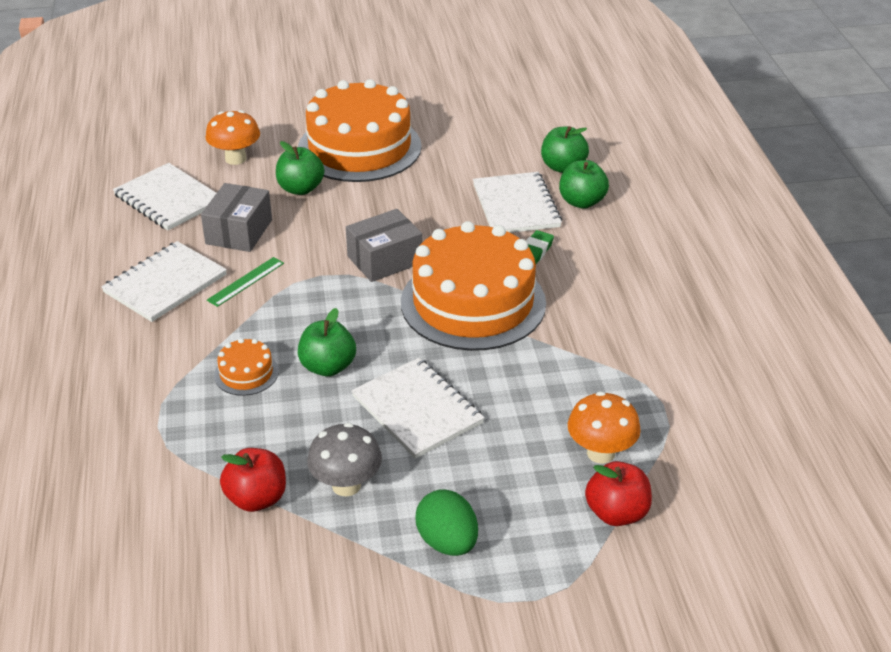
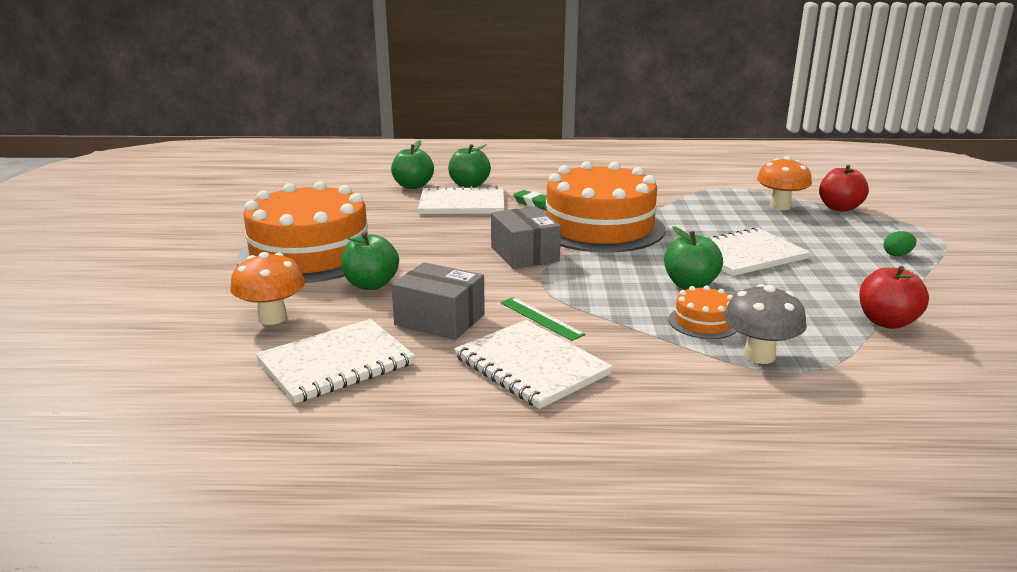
camera: 80 degrees left, 15 degrees down
(346, 485) = (850, 285): grey mushroom -> grey mushroom (759, 356)
(447, 542) = (897, 255): green egg -> green egg, size x0.55

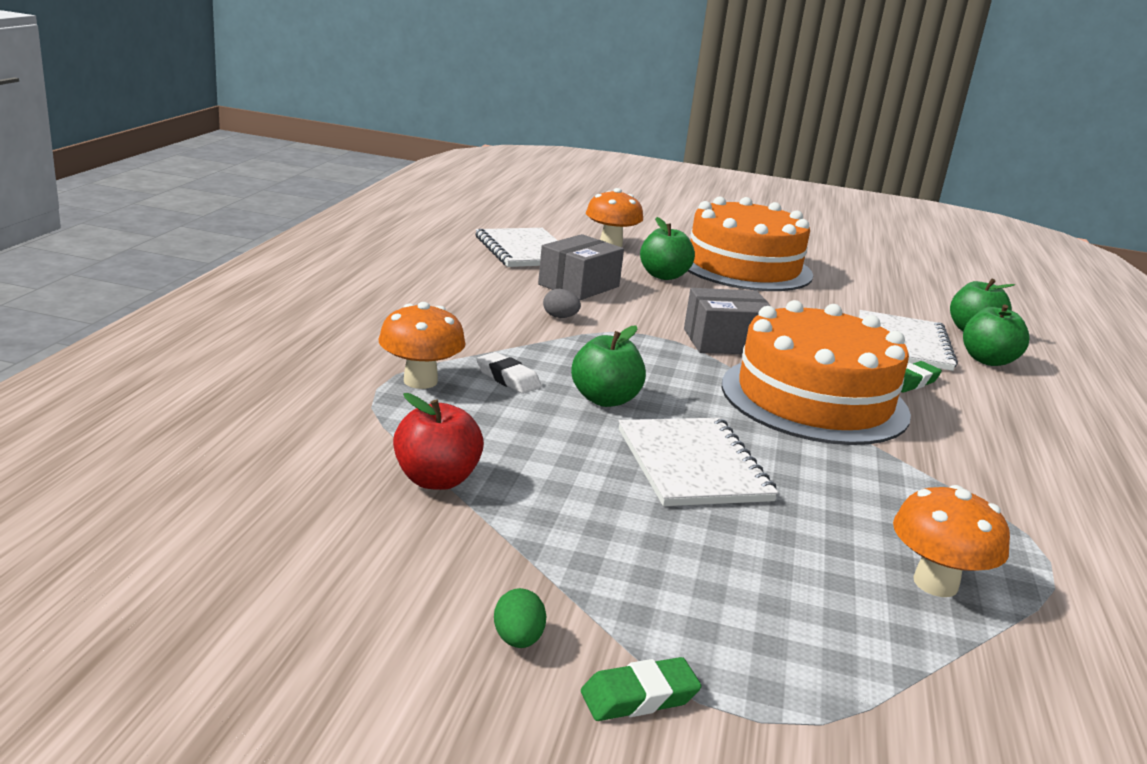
camera: 100 degrees right, 0 degrees up
(531, 366) = (475, 297): white notebook -> none
(541, 318) = (560, 317): green ruler -> grey egg
(703, 322) = (508, 378): orange cake -> white eraser
(759, 356) = (420, 381): grey mushroom -> orange mushroom
(839, 208) = (938, 659): red apple -> none
(897, 255) = (658, 604): green egg -> green egg (518, 639)
(965, 254) = (639, 697): none -> green eraser

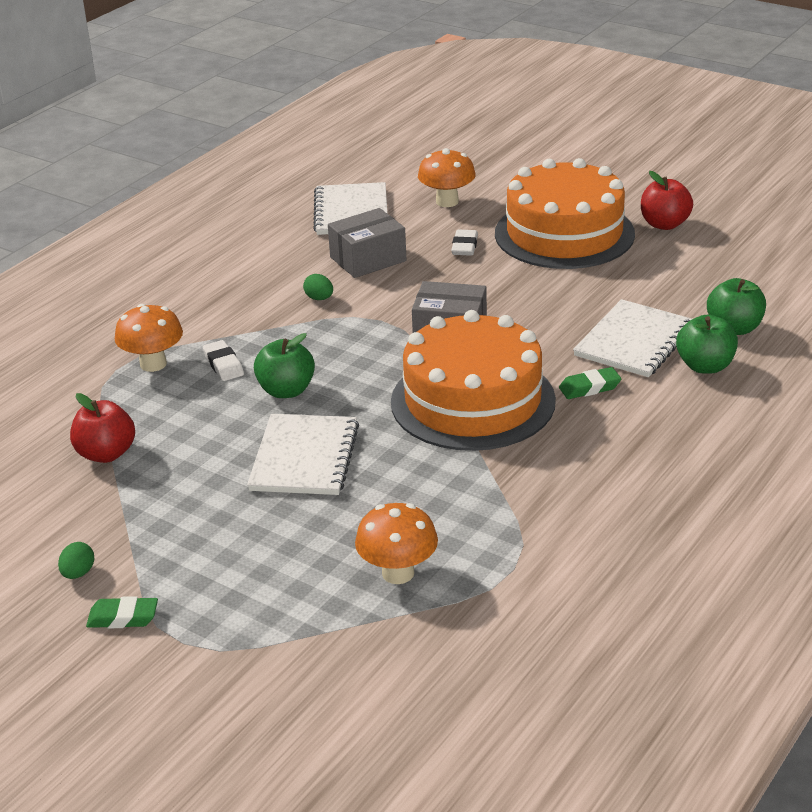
camera: 25 degrees right, 10 degrees up
(560, 317) = (319, 298): grey egg -> green egg
(663, 276) = (464, 247): green apple -> white eraser
(821, 260) = (664, 224): none -> red apple

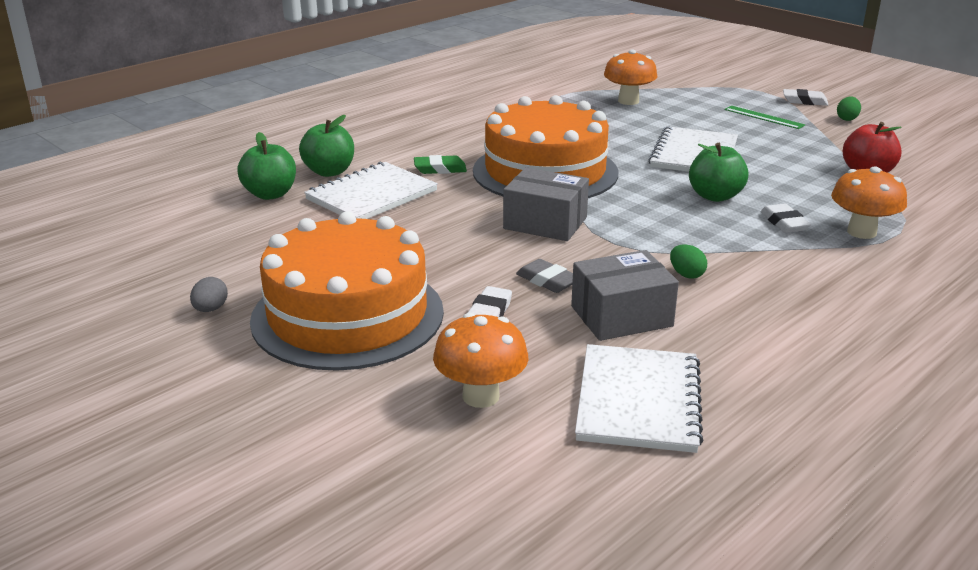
camera: 170 degrees left, 5 degrees down
(123, 617) = (804, 101): green eraser -> white eraser
(199, 558) = (764, 117): none -> green ruler
(430, 278) = (547, 281): none -> grey eraser
(664, 224) = (210, 309): red apple -> grey egg

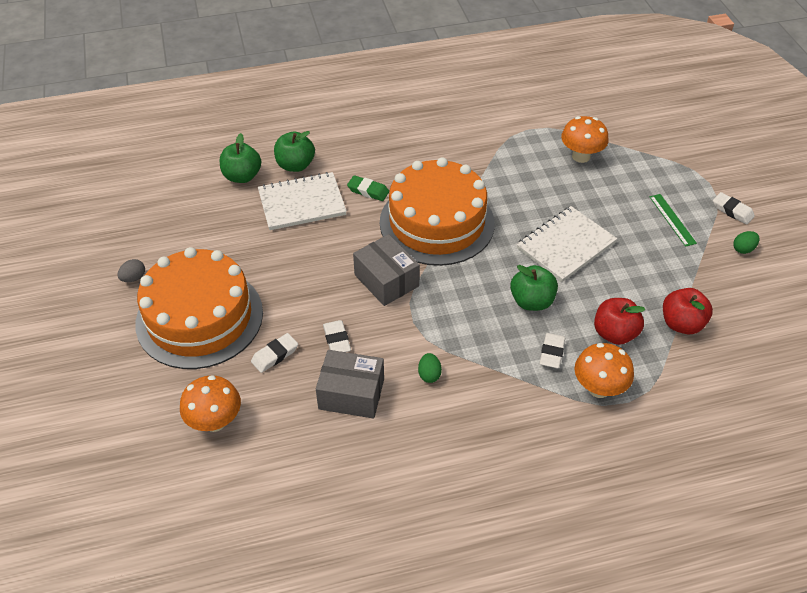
camera: 30 degrees right, 20 degrees up
(547, 281) = (337, 340): grey eraser -> white eraser
(638, 401) = (294, 469): white notebook -> none
(821, 194) = (614, 333): none -> red apple

